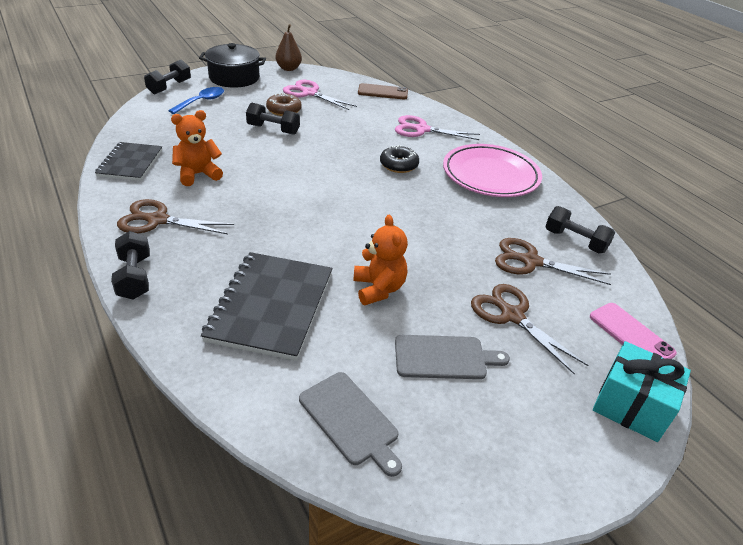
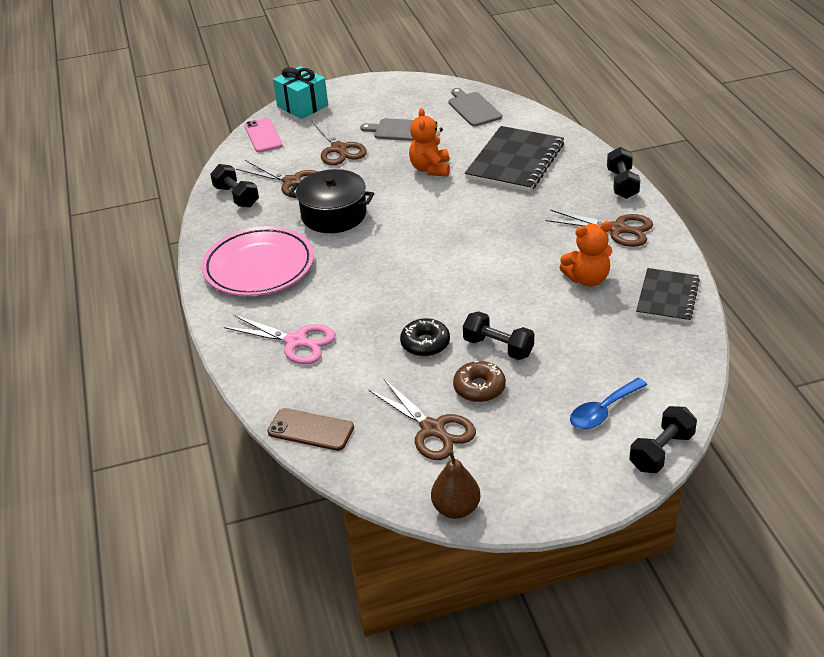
camera: 160 degrees left, 0 degrees up
(234, 78) = (556, 478): black pot -> black pot (334, 215)
(309, 93) = (433, 429): pink scissors -> brown scissors
(398, 165) = (356, 285): black donut -> black donut (425, 343)

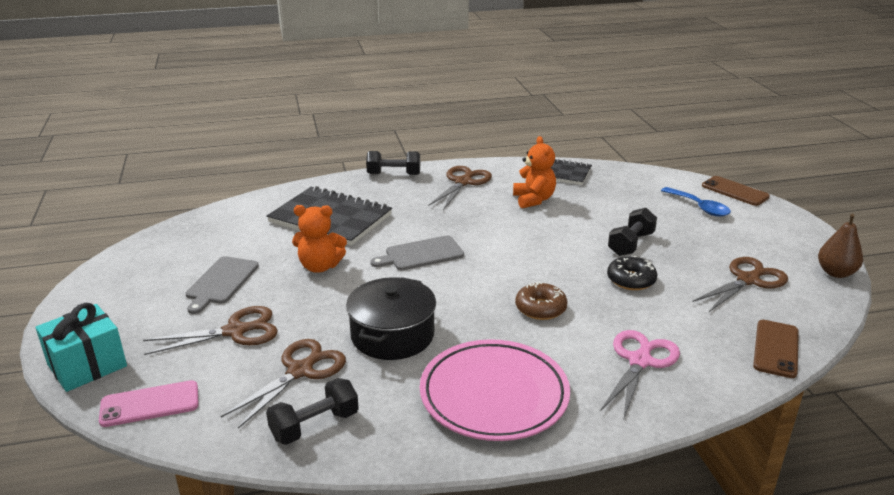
camera: 90 degrees left, 10 degrees down
(473, 108) = (203, 235): grey cutting board -> grey cutting board (421, 254)
(479, 388) = (687, 255): brown donut -> brown donut (540, 308)
(661, 451) = (734, 191): black dumbbell -> brown phone

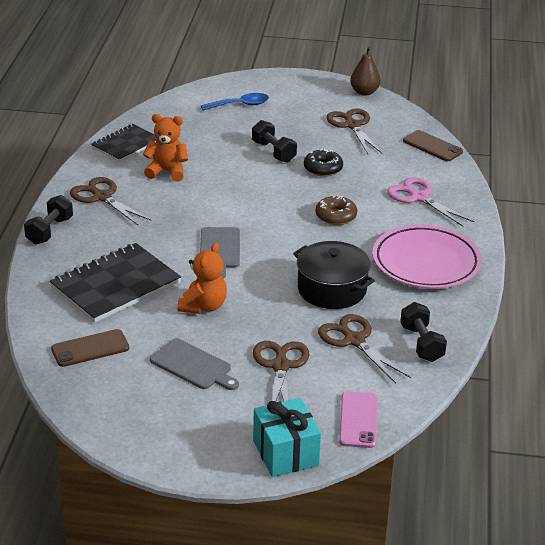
camera: 70 degrees left, 5 degrees up
(734, 191) = (227, 82): brown phone -> brown phone (90, 348)

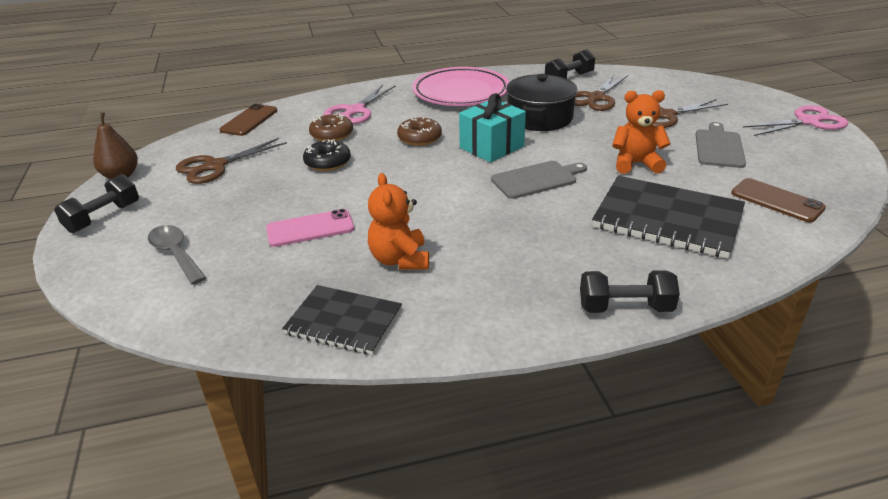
camera: 110 degrees left, 0 degrees up
(102, 197) = (505, 293): brown scissors -> none
(194, 455) = (808, 122): none -> pink scissors
(240, 105) = (175, 254): blue spoon -> grey spoon
(273, 152) = (304, 198): black dumbbell -> black dumbbell (103, 217)
(285, 453) = (749, 95): turquoise gift -> turquoise gift (491, 147)
(358, 420) = (679, 82): pink phone -> pink phone (310, 228)
(374, 178) = (332, 134): none -> brown donut

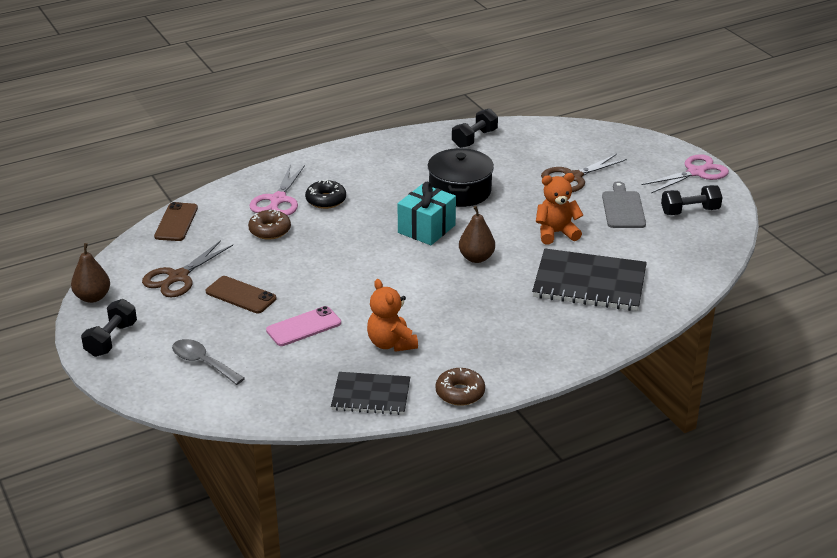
camera: 15 degrees left, 0 degrees up
(327, 162) = (283, 261): black donut -> black donut (326, 200)
(419, 138) = (356, 226): brown donut -> brown donut (460, 393)
(461, 92) = (374, 167): pink plate -> none
(536, 179) = (476, 258): grey cutting board -> brown pear
(596, 98) = (506, 162): brown scissors -> none
(625, 308) = (570, 358): black dumbbell -> black dumbbell (690, 211)
(777, 200) = (671, 256): brown phone -> brown phone (241, 295)

